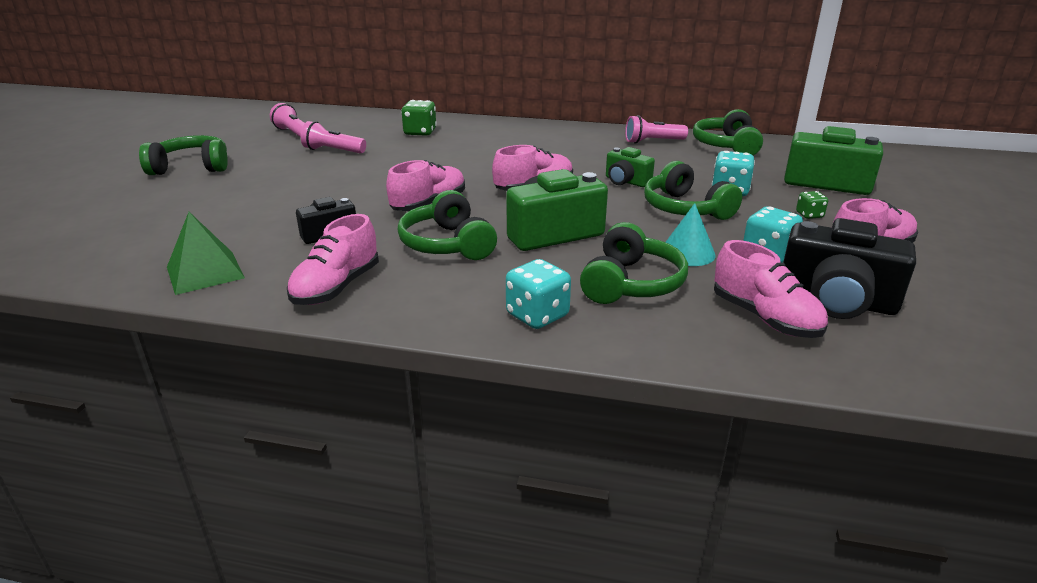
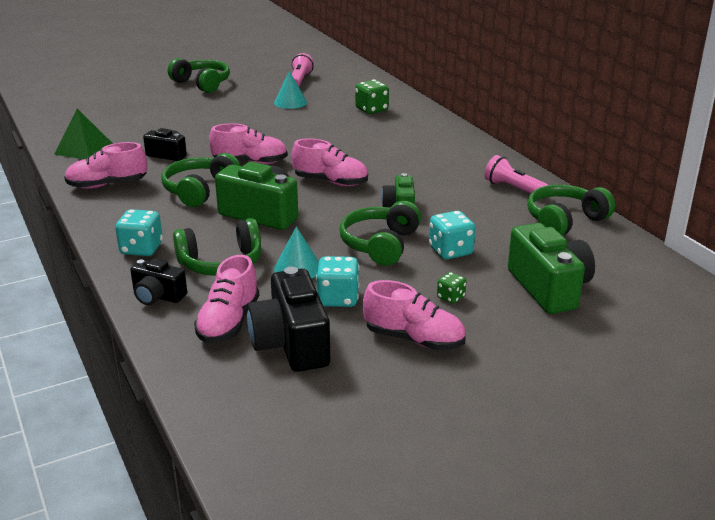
camera: 50 degrees right, 0 degrees up
(333, 151) = (290, 102): pink flashlight -> turquoise cone
(665, 339) = (157, 296): none -> black camera

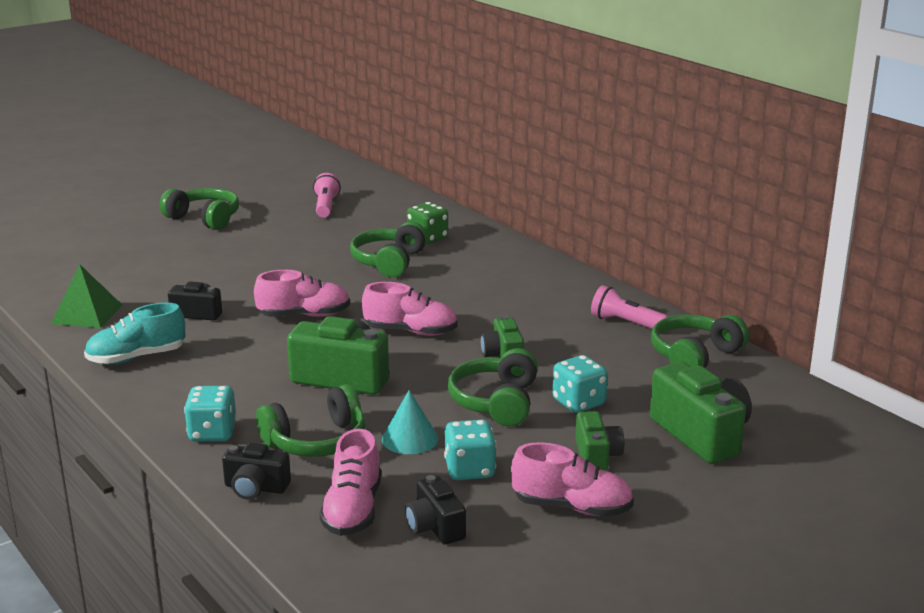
camera: 10 degrees left, 5 degrees down
(107, 185) = (136, 357): pink shoe -> turquoise shoe
(200, 190) = (256, 355): green headphones -> green headphones (389, 262)
(290, 102) = (325, 236): turquoise cone -> none
(291, 344) = (435, 527): black camera -> black camera, size x0.58
(451, 297) = (597, 456): green dice -> green camera

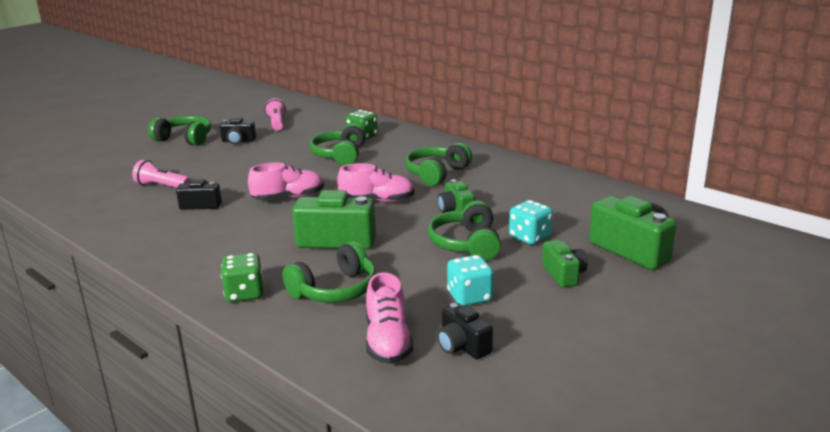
camera: 10 degrees left, 0 degrees up
(86, 314) = (108, 214): green pyramid -> none
(136, 357) = (160, 243): turquoise shoe -> none
(212, 433) = (244, 294): turquoise dice -> green dice
(255, 488) = (297, 334): black camera -> black camera (238, 141)
(410, 438) = (411, 279): turquoise cone -> none
(572, 507) = (564, 316): pink shoe -> none
(626, 323) = (536, 179): pink flashlight -> pink flashlight (162, 186)
(694, 356) = (597, 196): green headphones -> green headphones (436, 173)

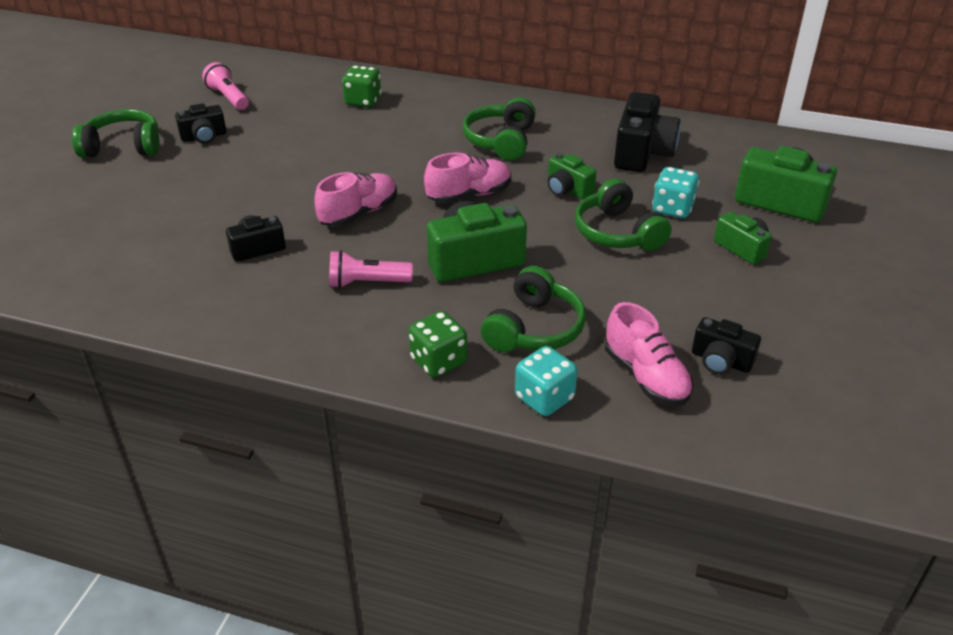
camera: 25 degrees left, 15 degrees up
(162, 186) = (172, 231): pink flashlight -> pink flashlight (367, 283)
(340, 155) = (361, 135): green headphones -> none
(469, 297) = (678, 300): turquoise dice -> turquoise dice (544, 398)
(542, 198) = (642, 153): none -> black camera

